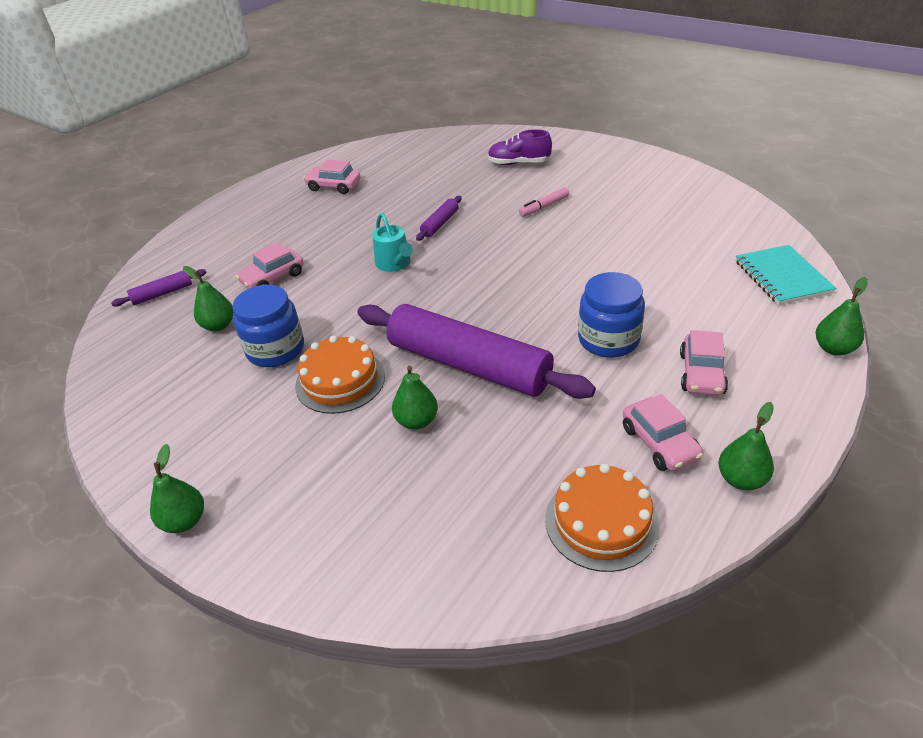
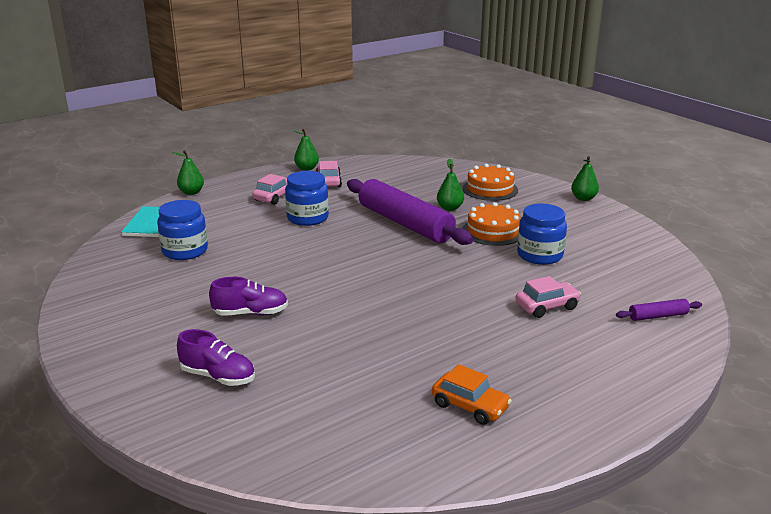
camera: 165 degrees left, 15 degrees down
(218, 325) = (591, 279): green pear -> none
(334, 186) = (470, 406): pink car -> orange car
(394, 264) = (428, 293): turquoise watering can -> none
(440, 223) = (365, 321): purple rolling pin -> none
(544, 207) = (250, 313): pink marker -> purple shoe
(601, 522) = (380, 169): orange cake -> orange cake (490, 189)
(689, 250) = (185, 251): none -> blue jar

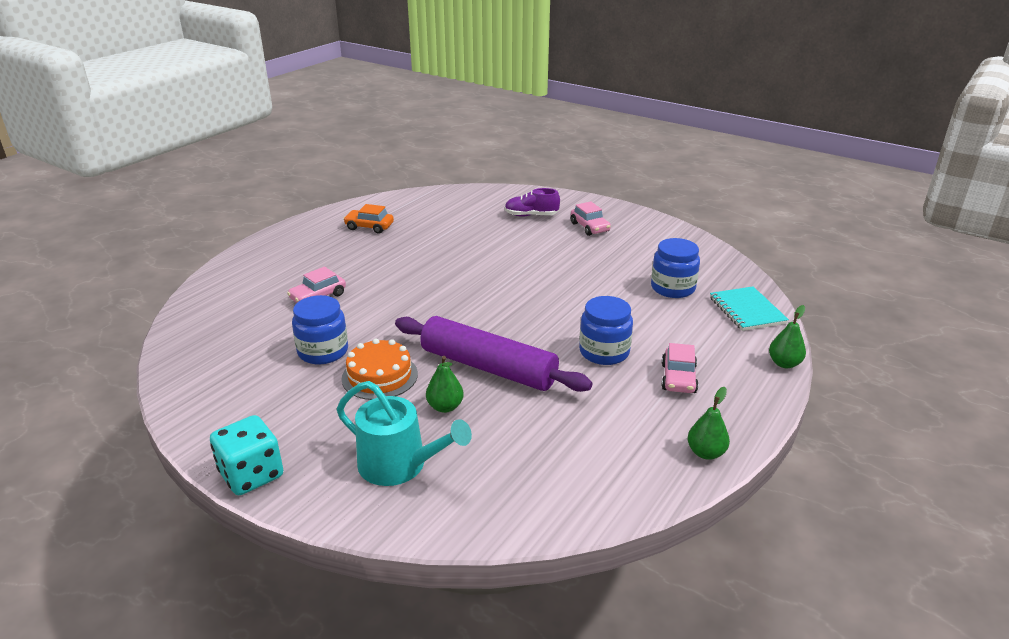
camera: 160 degrees right, 5 degrees up
(250, 313) = (552, 250): purple shoe -> none
(328, 182) = (643, 426): pink car -> pink car (590, 227)
(490, 189) = (399, 465): orange cake -> turquoise watering can
(583, 198) = (251, 475): green pear -> turquoise dice
(658, 316) = (220, 305): purple rolling pin -> none

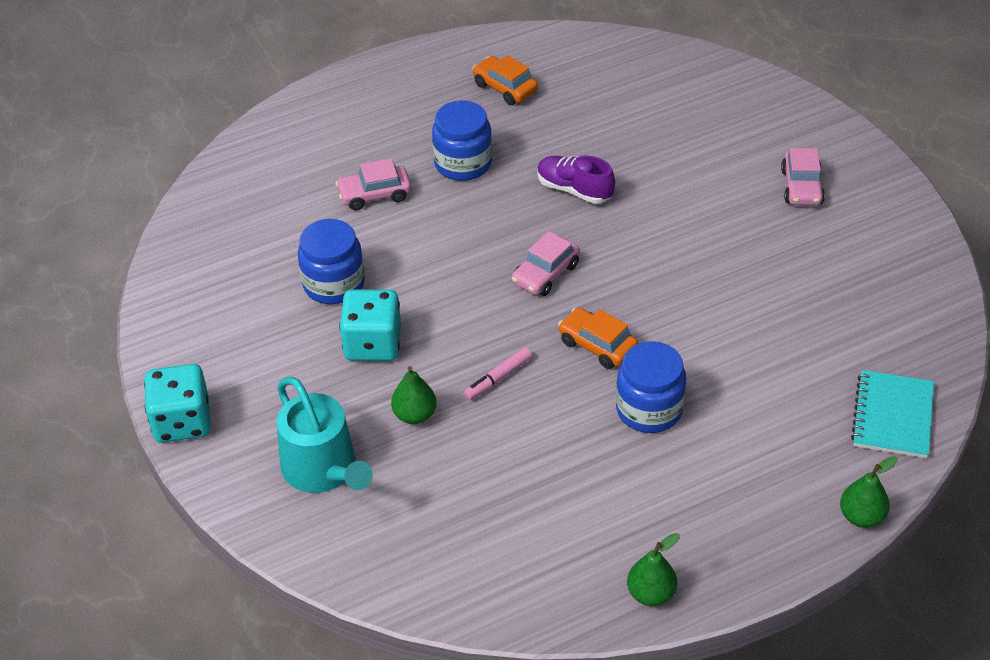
camera: 30 degrees right, 15 degrees up
(379, 376) = (373, 344): orange cake -> turquoise dice
(488, 367) = (498, 378): purple rolling pin -> pink marker
(531, 215) = (736, 135): purple shoe -> purple shoe (574, 190)
(540, 330) = (597, 345): none -> orange car
(672, 288) = (824, 340): blue jar -> blue jar (463, 163)
(678, 378) = (707, 484): pink car -> pink car (545, 274)

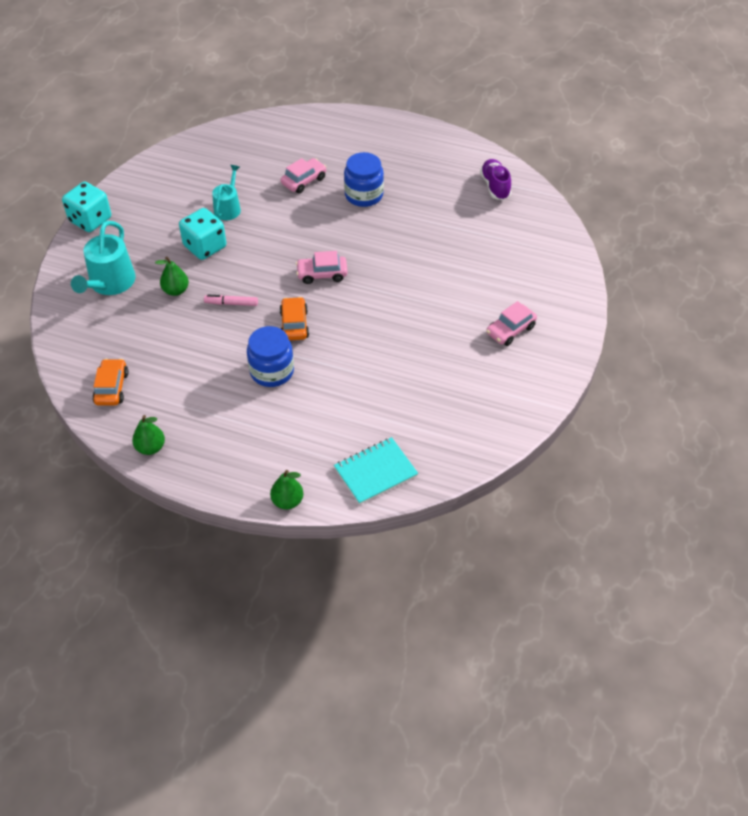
camera: 45 degrees right, 5 degrees up
(334, 284) = (228, 208): blue jar -> turquoise watering can
(374, 195) = (304, 181): pink car -> pink car turned 105 degrees clockwise
(505, 88) = (438, 173): orange car -> orange car (111, 388)
(574, 190) = (395, 246): purple shoe -> purple shoe (495, 186)

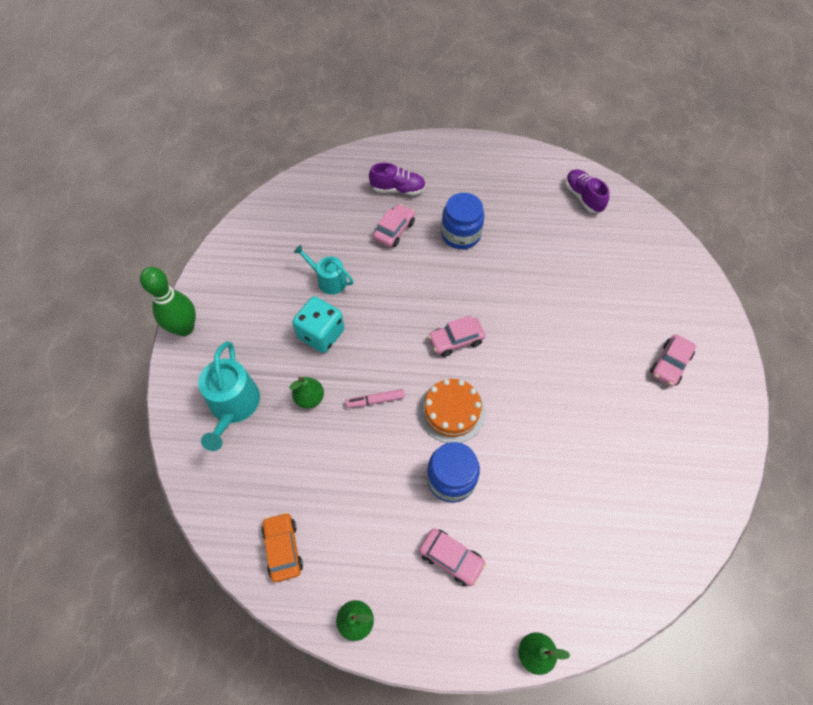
camera: 15 degrees left, 10 degrees up
(90, 220) = (184, 328): turquoise dice -> green bowling pin
(228, 208) = (328, 280): turquoise watering can -> turquoise watering can turned 60 degrees counterclockwise
(247, 424) = (451, 558): none -> pink car
(294, 324) = (451, 411): orange car -> orange cake
(321, 149) = (398, 189): none -> purple shoe
(375, 472) = (611, 585): turquoise notebook -> none

